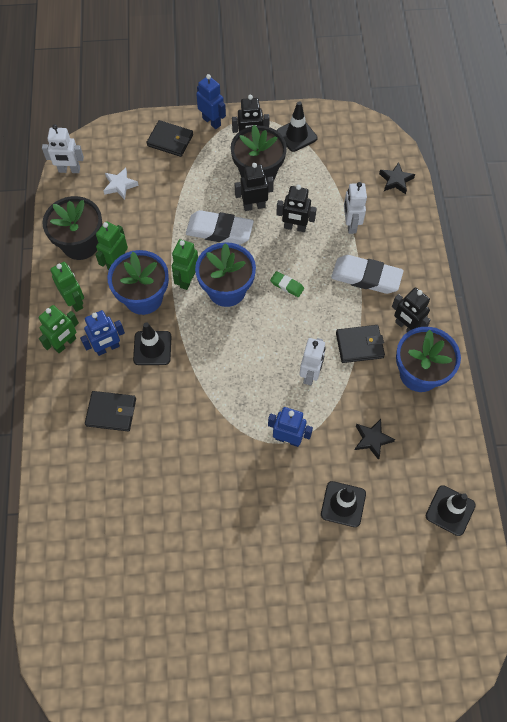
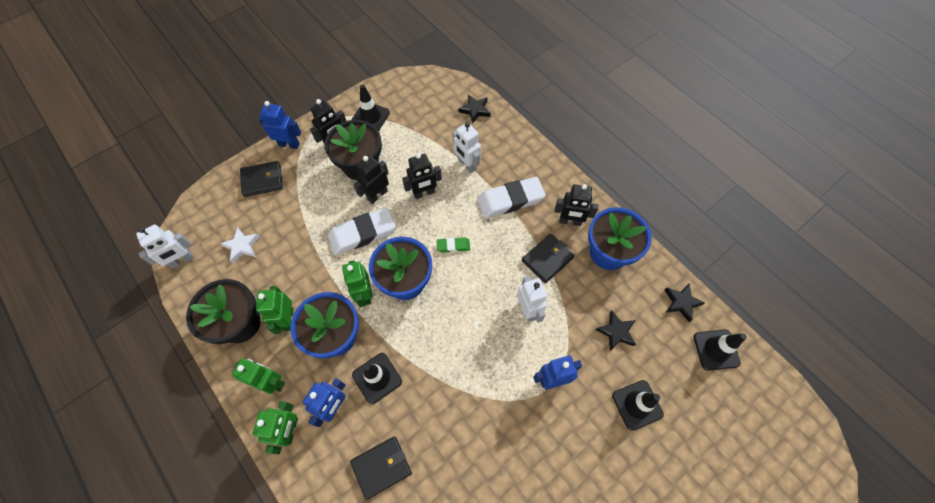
camera: 35 degrees left, 0 degrees up
(451, 454) = (681, 303): none -> black star

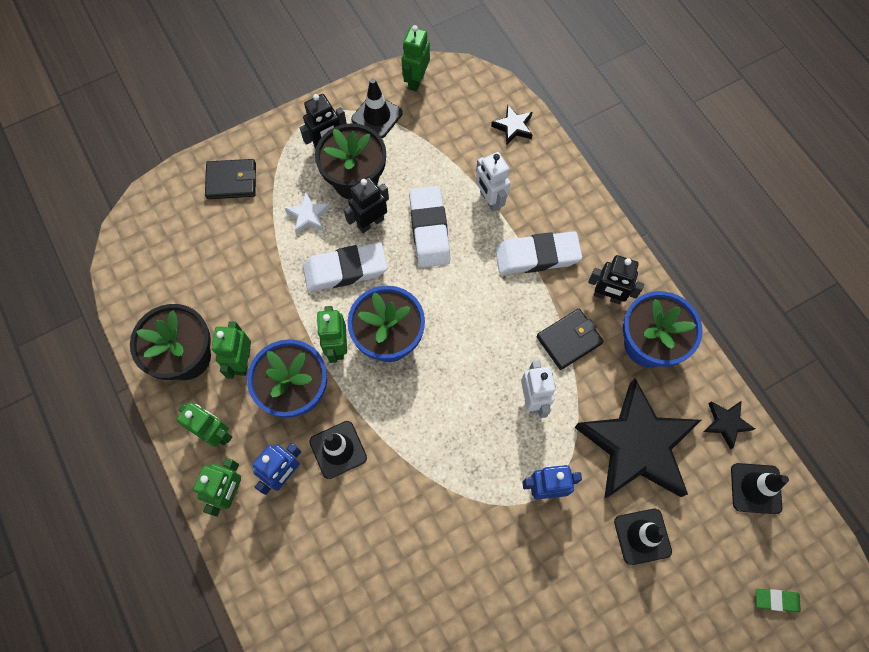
camera: 10 degrees right, 5 degrees up
(182, 260) = (126, 268): white robot -> none
(242, 246) = (198, 262): white star -> white star (308, 216)
(289, 144) = (270, 138): blue robot -> none
(381, 467) = (329, 552): black wallet -> none
(396, 88) = (416, 80): none -> green robot
(424, 193) = (429, 229): black robot -> white eraser
(453, 246) = (455, 304): green eraser -> green eraser (776, 600)
(616, 332) = (636, 445): black star -> black star, size x2.45

